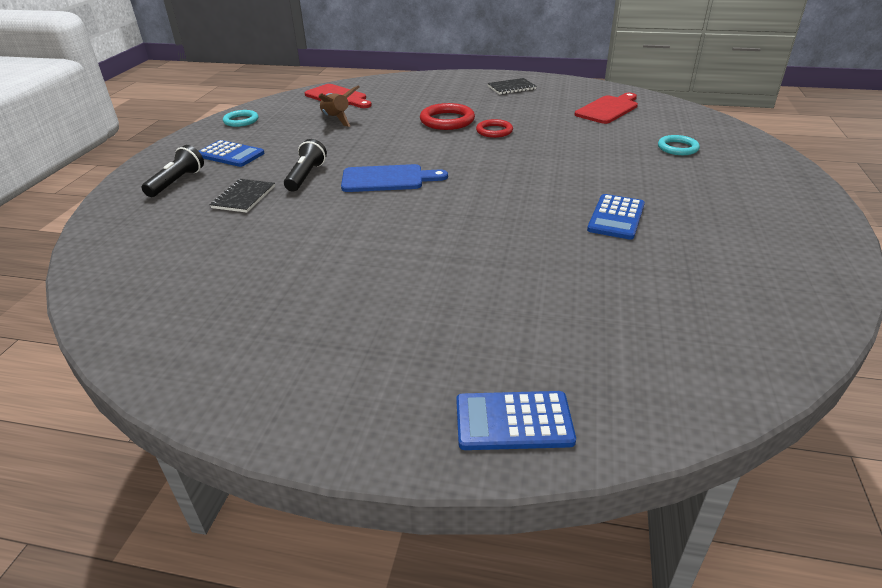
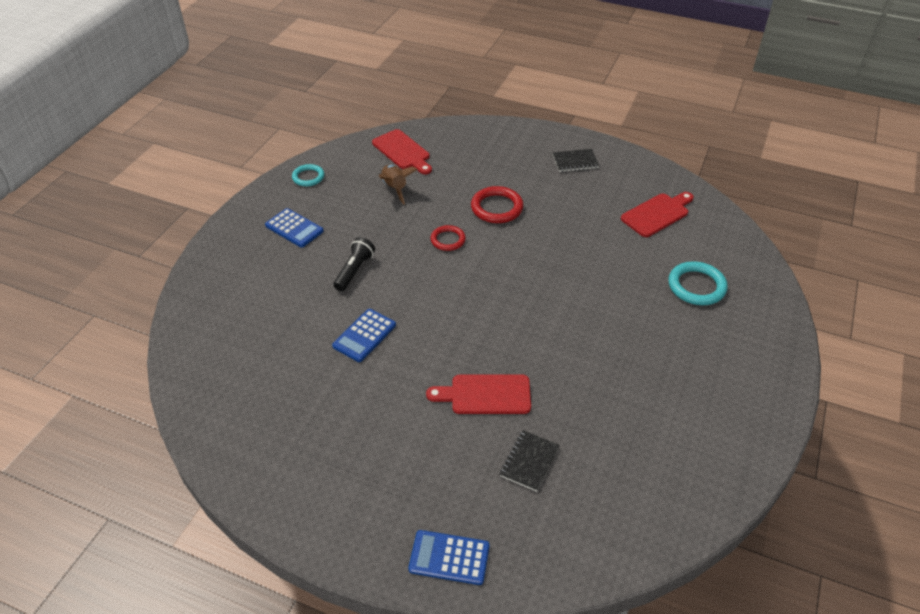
camera: 10 degrees right, 10 degrees up
(177, 182) = (247, 260): black flashlight -> none
(243, 197) = (299, 290): black notebook -> black notebook (529, 461)
(387, 179) = (422, 287): blue cutting board -> none
(494, 131) = (535, 232): red ring -> red ring (448, 240)
(494, 252) = (485, 394): none -> red cutting board
(616, 217) = (600, 371): blue calculator -> blue calculator (364, 335)
(677, 148) = (696, 286): turquoise ring -> turquoise ring, size x1.55

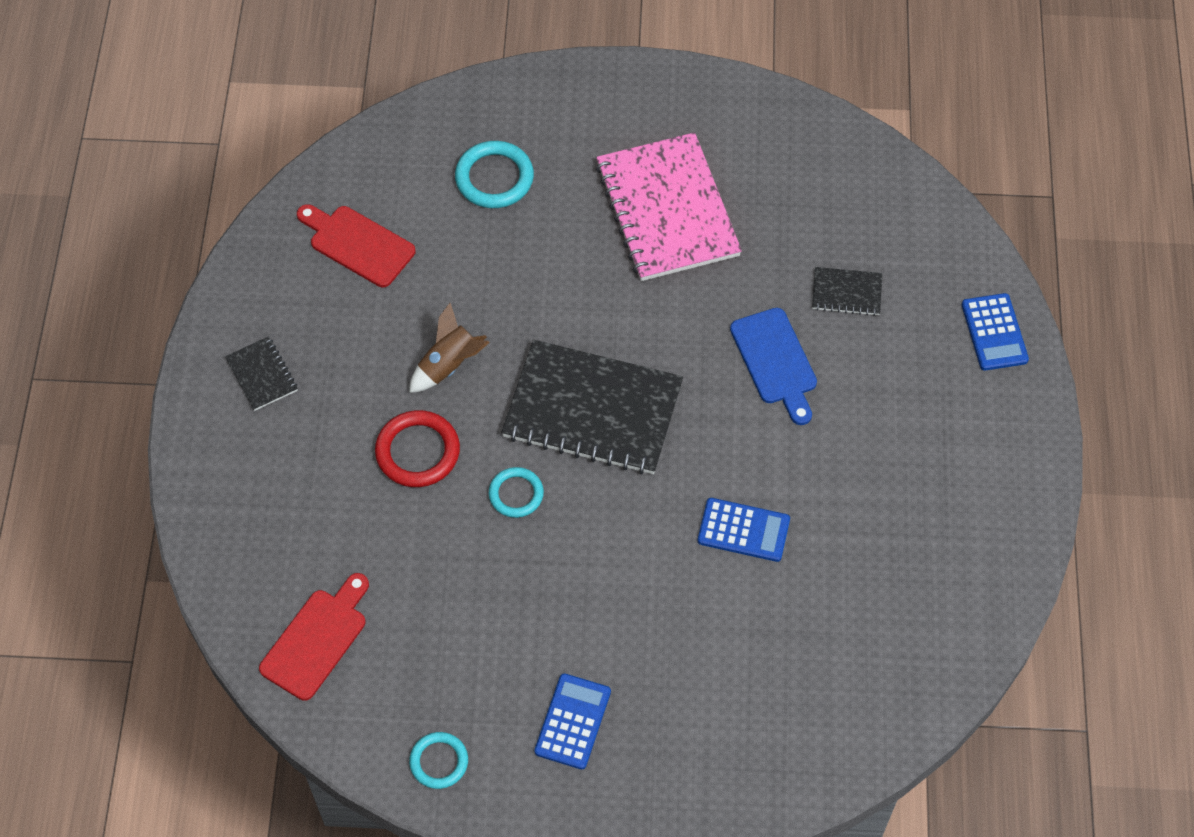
camera: 110 degrees left, 15 degrees up
(354, 270) = (629, 594): black flashlight -> none
(395, 188) = (421, 613): brown rocket -> brown rocket (449, 365)
(448, 240) = (516, 494): red ring -> turquoise ring
(485, 394) = (775, 361): red cutting board -> blue cutting board
(490, 287) = (592, 410): none -> black notebook
(644, 372) = (667, 210): none -> pink notebook

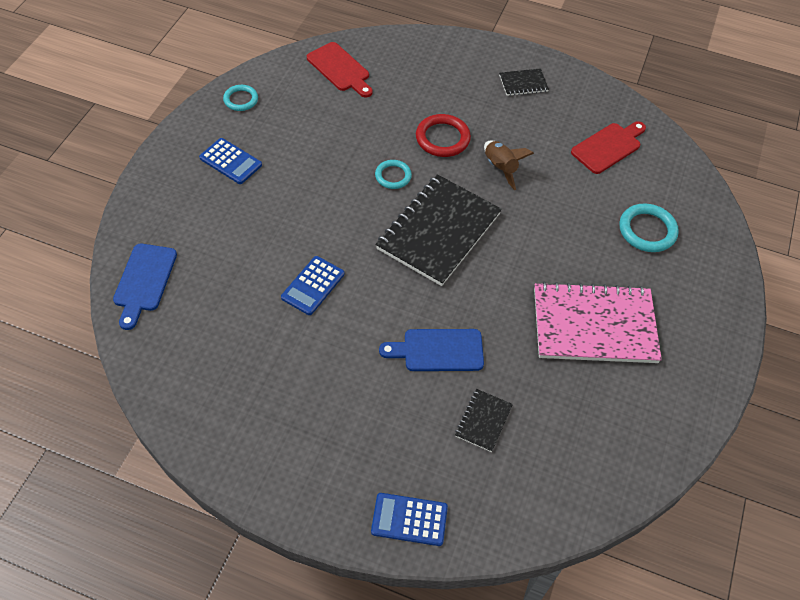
camera: 105 degrees right, 5 degrees down
(827, 741) = (144, 281): none -> blue cutting board

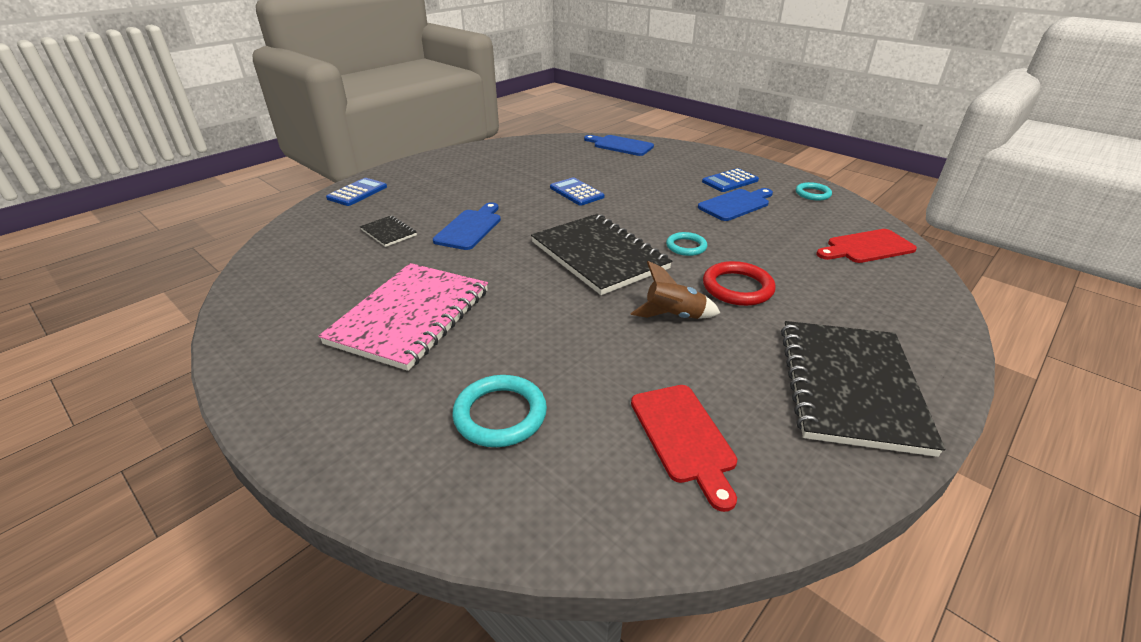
camera: 115 degrees right, 20 degrees down
(289, 152) = (736, 204): none -> blue cutting board
(523, 83) = (850, 386): black notebook -> black notebook, size x2.26

